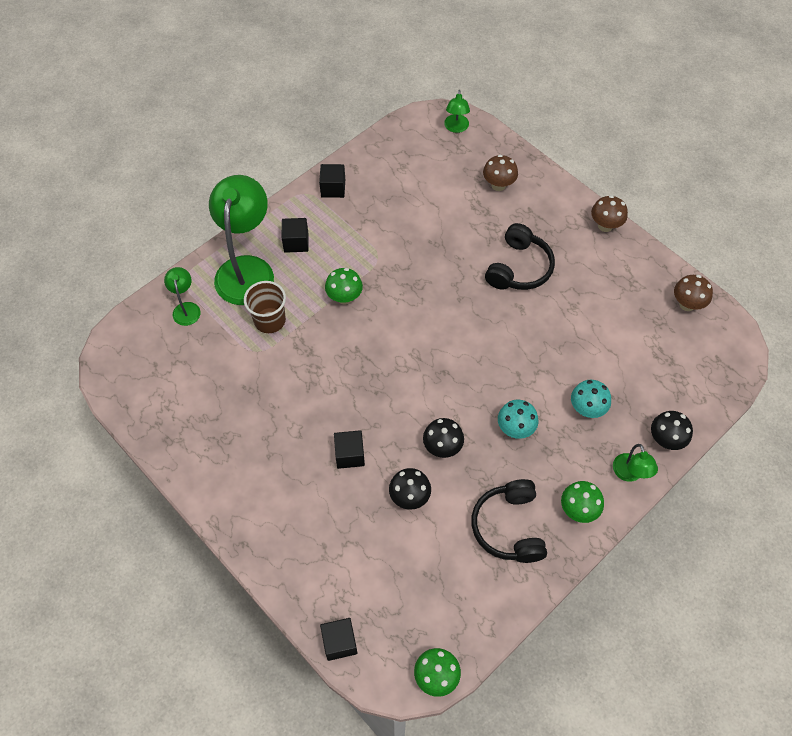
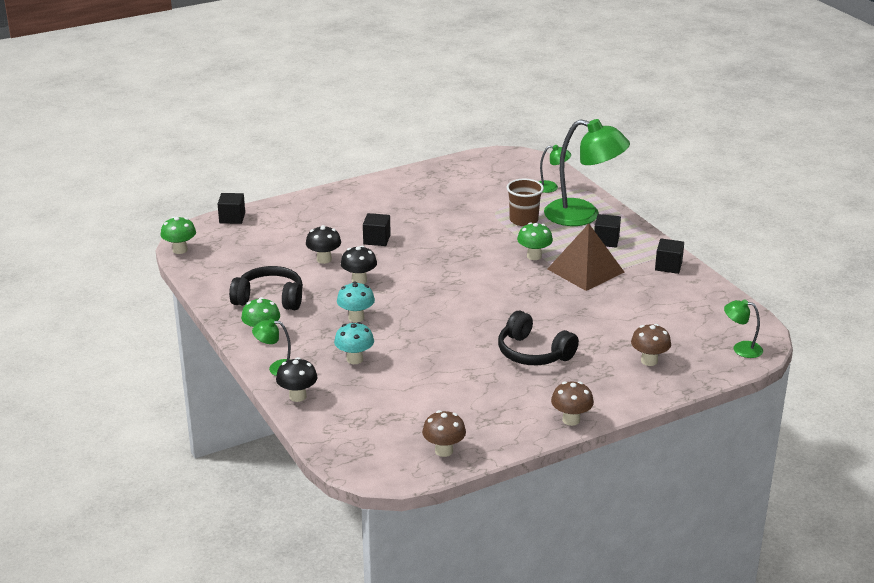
camera: 105 degrees right, 30 degrees down
(360, 251) = (585, 270): none -> brown pyramid

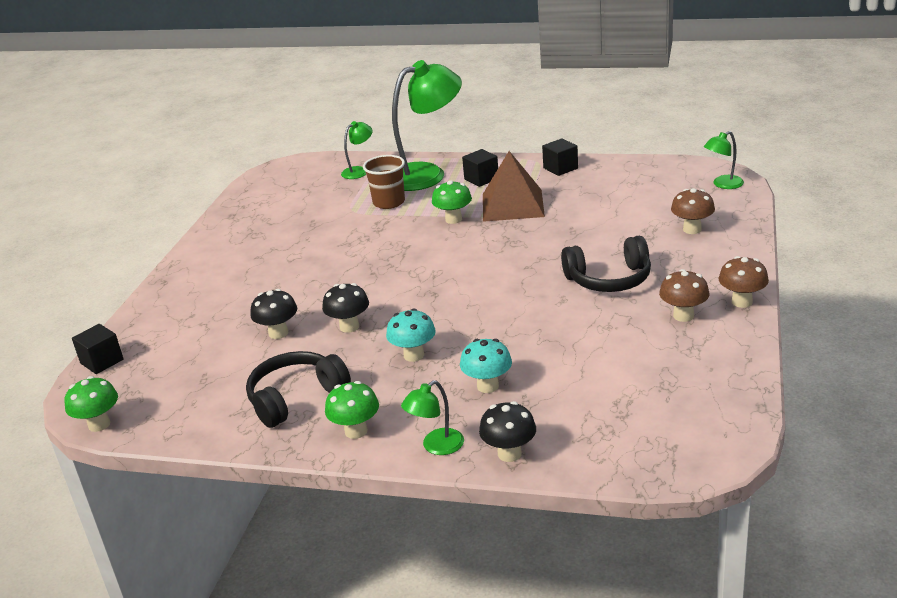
camera: 45 degrees left, 0 degrees up
(376, 239) = (294, 288): black cube -> none
(444, 451) = (719, 394): brown mushroom -> brown mushroom (683, 316)

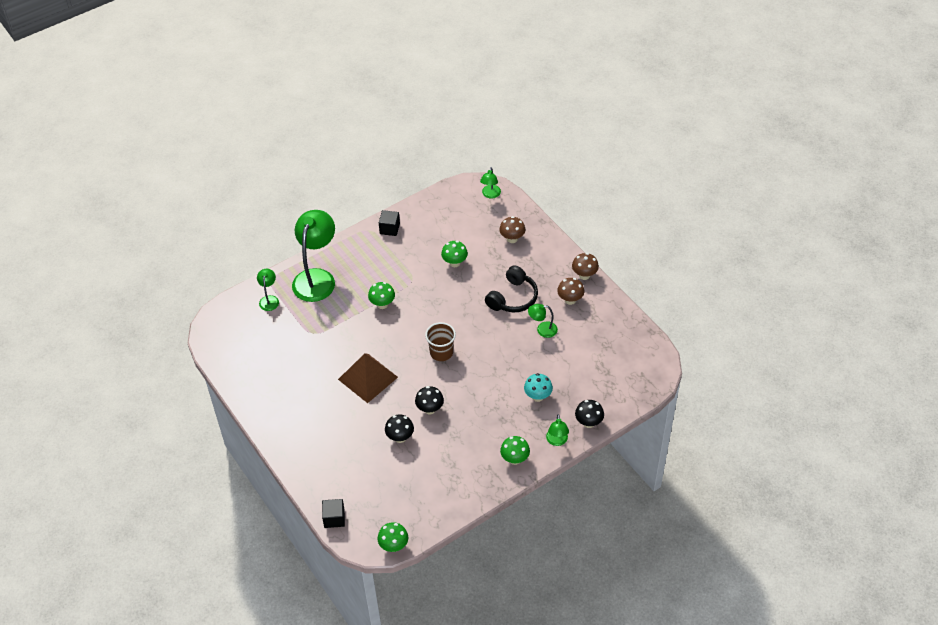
camera: 50 degrees left, 20 degrees up
(296, 398) = (464, 464): black headphones -> none
(389, 202) = (326, 314): brown cup -> brown cup (441, 352)
(414, 355) = (483, 403): turquoise mushroom -> none
(481, 179) = (355, 263): black cube -> none
(512, 205) = (400, 274): brown pyramid -> brown pyramid (367, 378)
(587, 221) = (454, 263): none -> green mushroom
(599, 326) = (542, 330): none -> green lamp

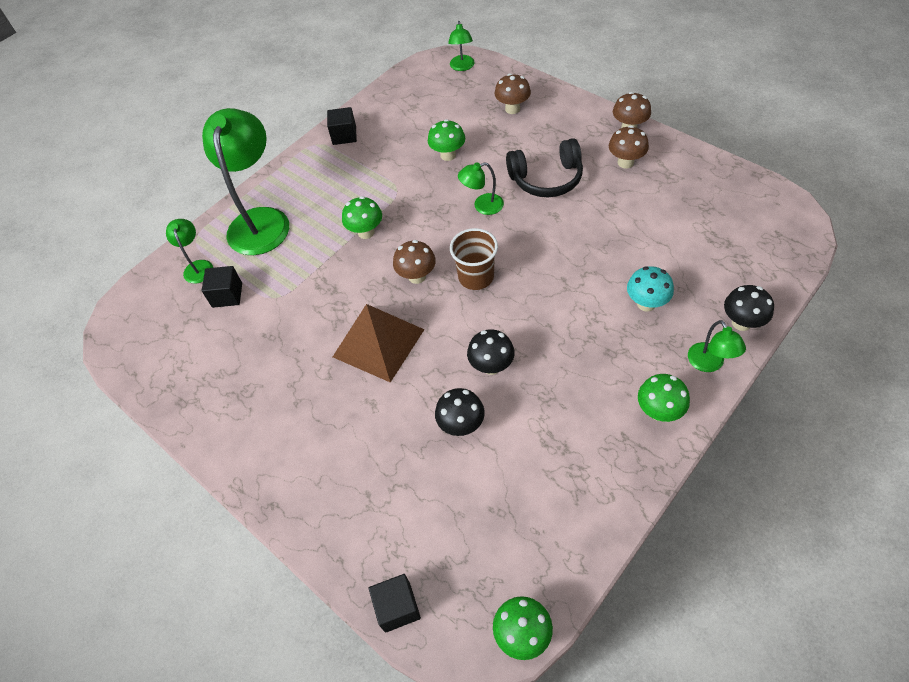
camera: 10 degrees left, 5 degrees up
(283, 323) = (227, 295): none -> black cube
(405, 342) = (417, 276): none -> brown mushroom
(513, 298) = (546, 179): black headphones -> black headphones turned 60 degrees clockwise
(542, 330) = (607, 209): green lamp -> green lamp (482, 206)

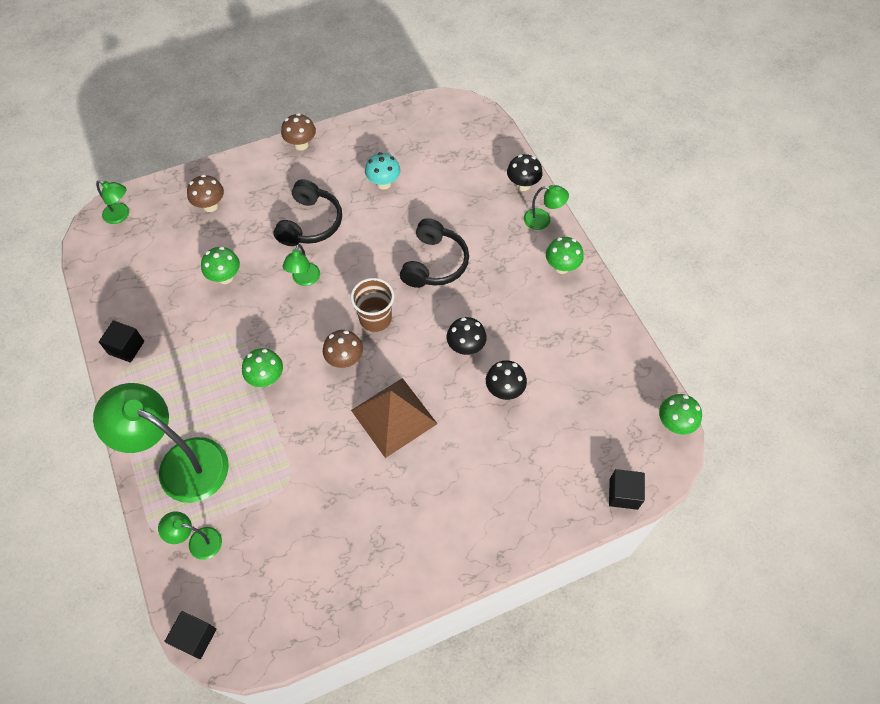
camera: 70 degrees left, 5 degrees up
(227, 295) = (255, 524): black cube -> black cube (195, 637)
(573, 292) = (434, 263): none -> black headphones
(625, 162) = (335, 166): brown mushroom -> none
(646, 303) = (473, 226): turquoise mushroom -> turquoise mushroom (383, 183)

